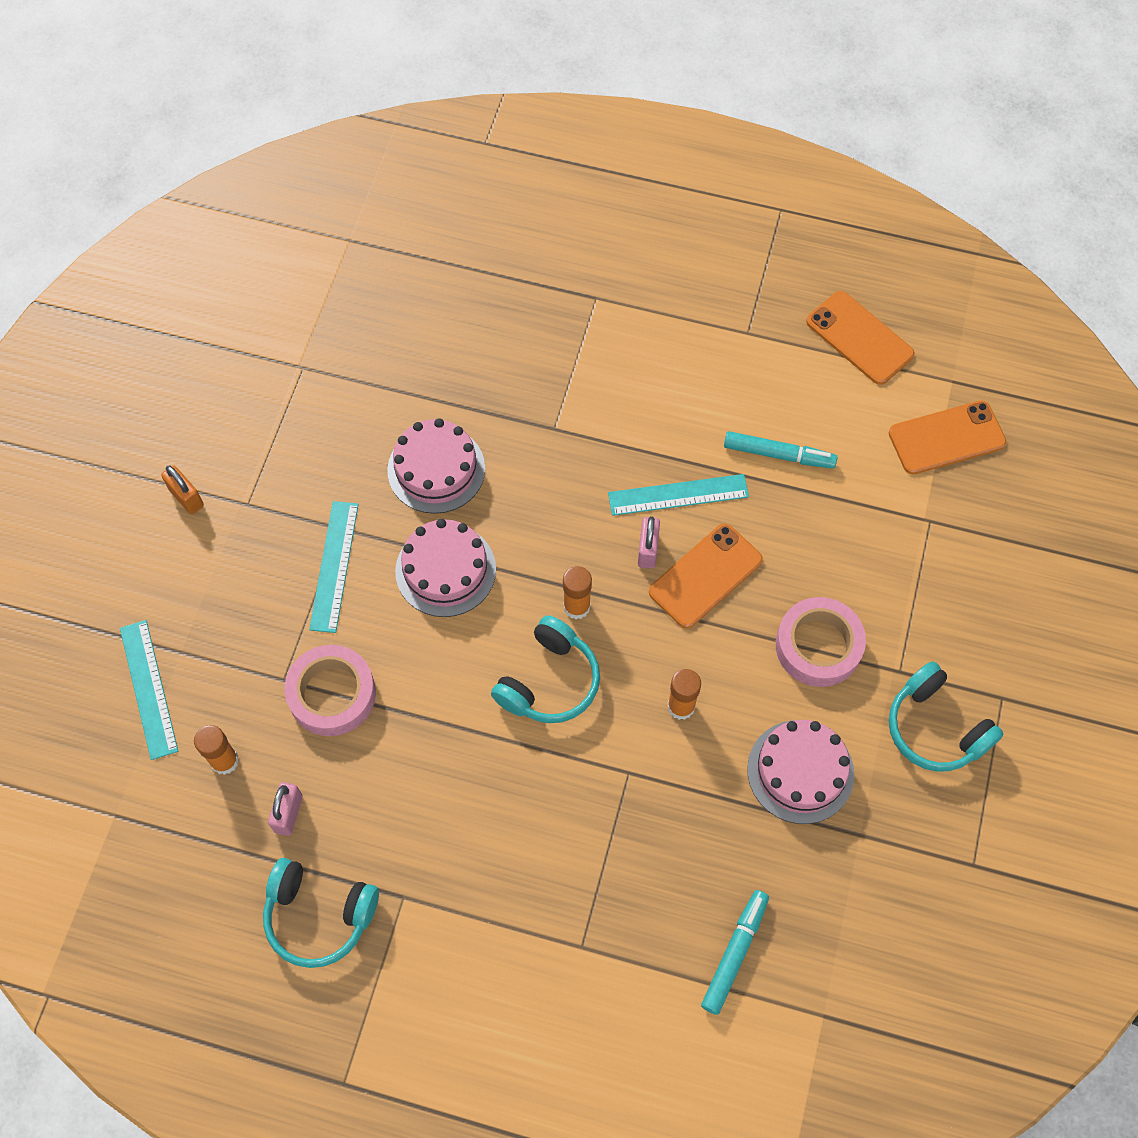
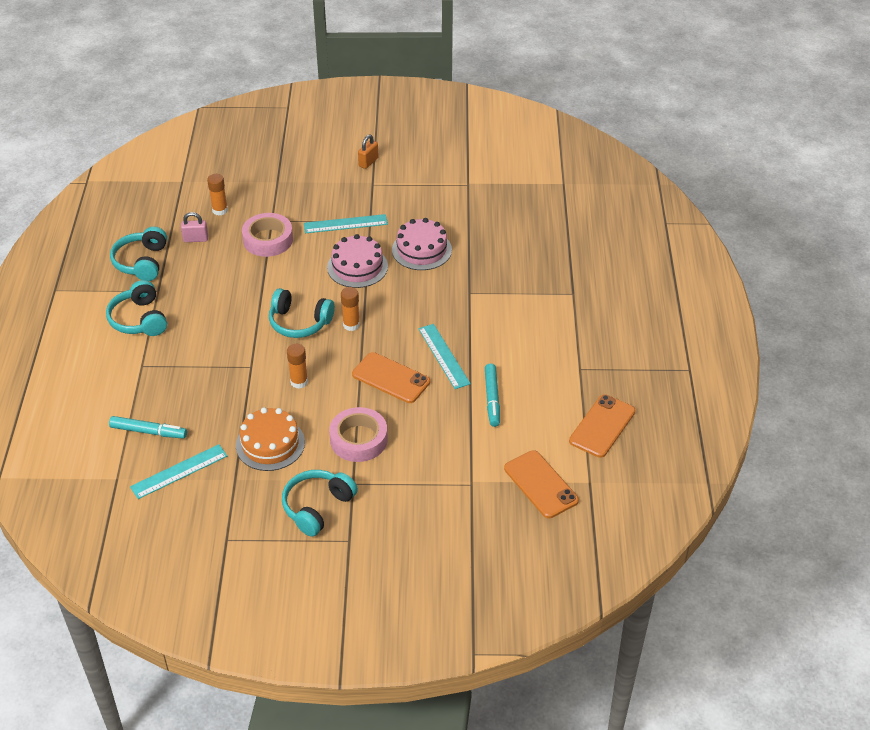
camera: 75 degrees right, 20 degrees down
(148, 689) = (253, 175): turquoise ruler -> turquoise ruler (179, 471)
(467, 938) = (139, 319): none -> turquoise headphones
(648, 550) = (400, 349): pink padlock -> none
(800, 771) = (270, 444): pink cake -> orange cake

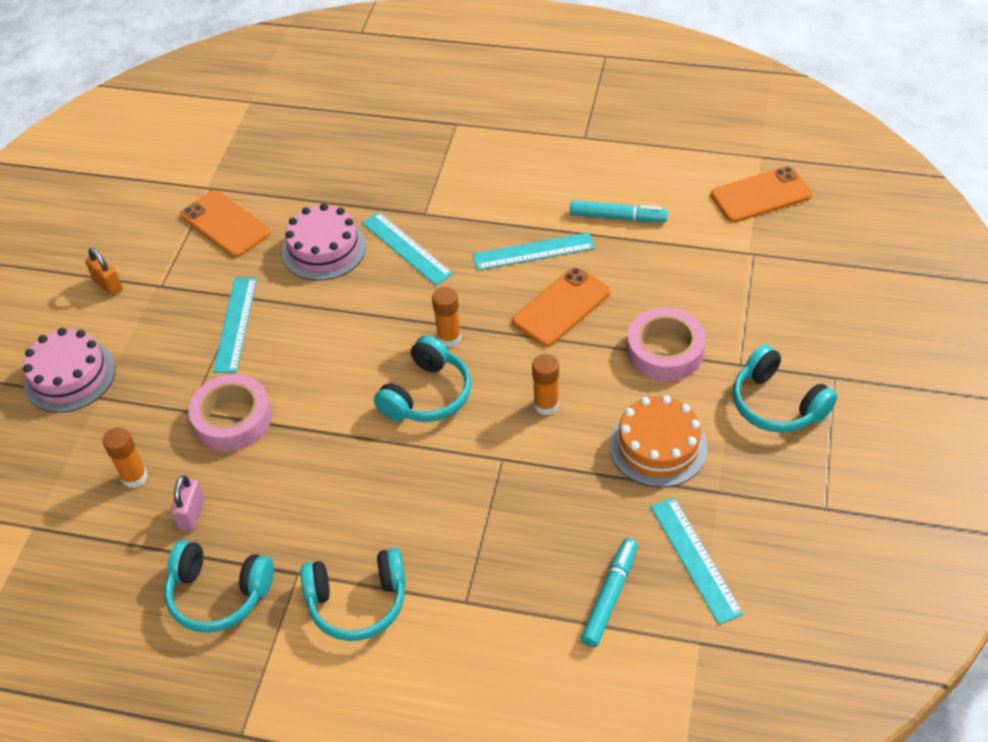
camera: 75 degrees left, 5 degrees up
(357, 267) = (333, 320): pink cake -> pink cake (69, 376)
(432, 289) = (406, 248): none -> turquoise ruler
(602, 426) = (679, 134): orange phone -> orange phone (225, 224)

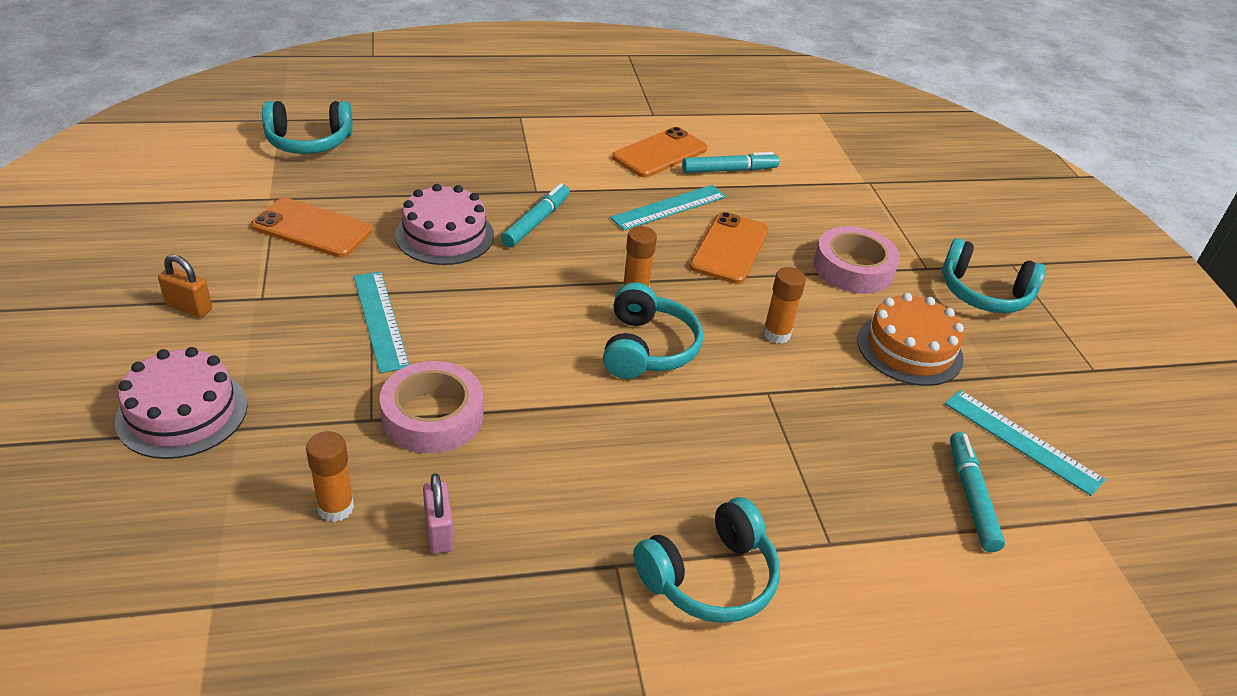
camera: 30 degrees left, 10 degrees down
(218, 594) = (529, 618): turquoise headphones -> turquoise headphones (309, 142)
(406, 248) = (536, 222): turquoise ruler -> turquoise marker
(760, 195) = (841, 139): orange phone -> orange phone (660, 153)

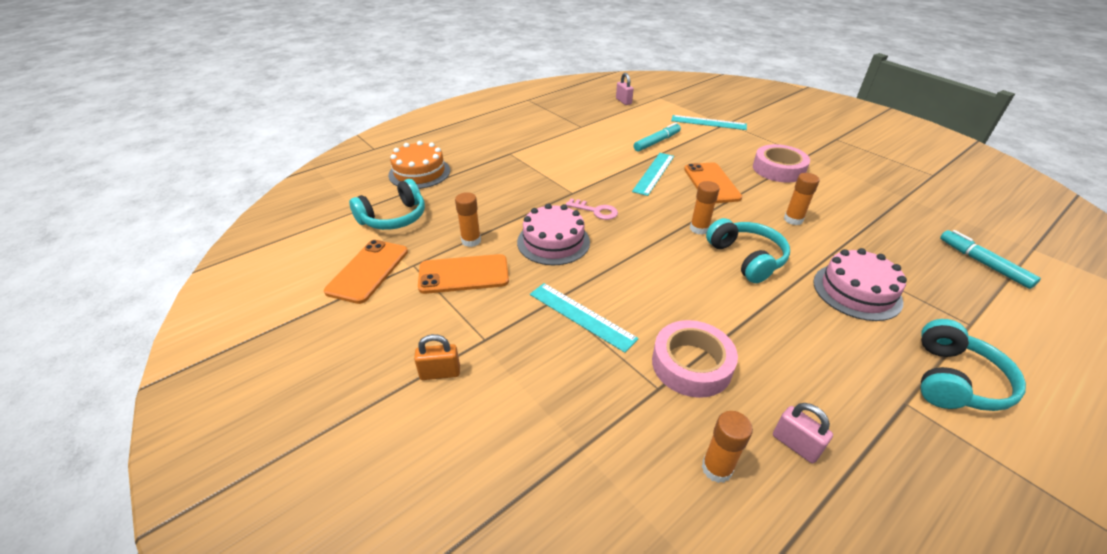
camera: 25 degrees left, 0 degrees up
(182, 412) = (528, 459): pink cake -> pink cake (856, 291)
(359, 198) = (471, 241): none -> orange glue stick
(536, 222) = (596, 211): turquoise marker -> pink key
(660, 153) = (611, 146): orange phone -> orange phone (368, 271)
(757, 100) = (623, 101): none -> pink padlock
(909, 349) = (856, 199): orange cake -> orange cake (419, 173)
(984, 294) = (845, 158): turquoise headphones -> none
(1021, 441) = (959, 223): turquoise ruler -> turquoise ruler (708, 122)

